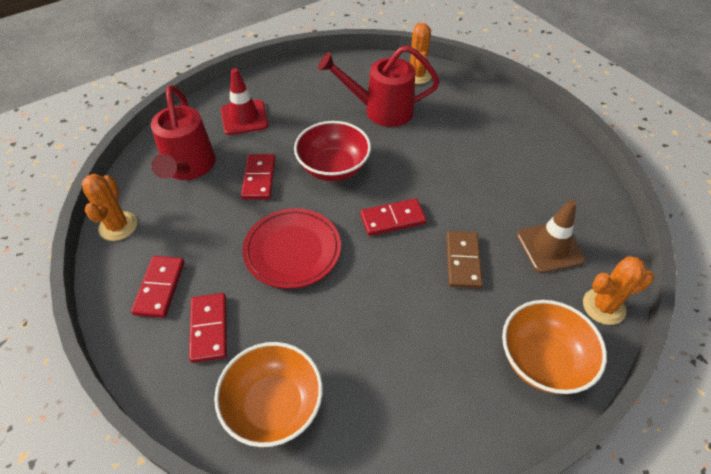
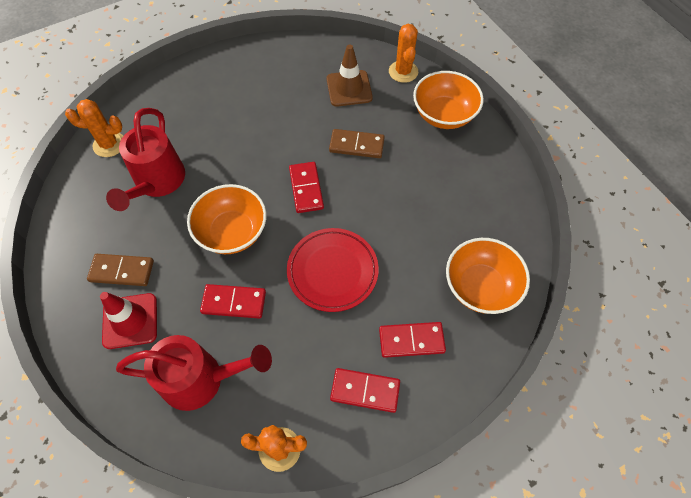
camera: 85 degrees left, 10 degrees up
(290, 105) = (122, 271): none -> brown domino
(333, 168) = (232, 232): red bowl -> orange bowl

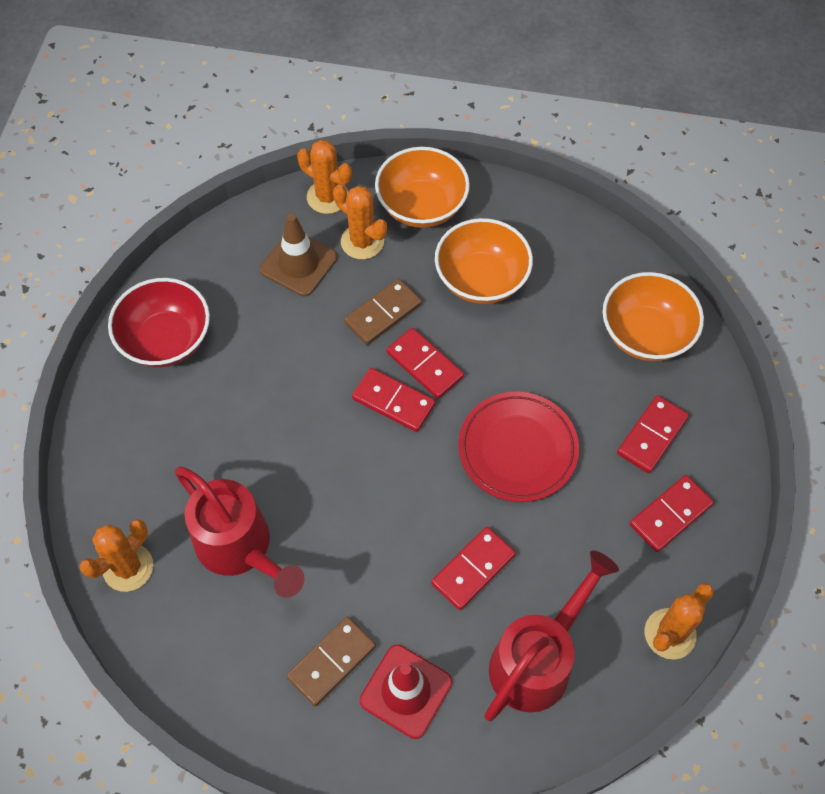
camera: 50 degrees left, 0 degrees up
(232, 232) = (383, 513): orange bowl -> orange bowl (481, 279)
(250, 69) = (166, 340): none -> red bowl
(343, 187) = (424, 365): none -> red domino
(392, 105) = (362, 242): none -> orange cactus

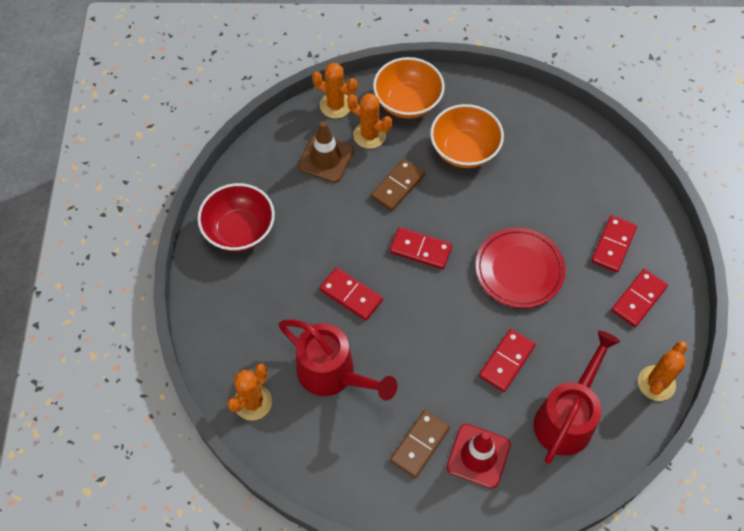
camera: 10 degrees left, 0 degrees up
(424, 365) = (437, 219): red domino -> red domino (351, 295)
(645, 334) = (592, 172): orange bowl -> none

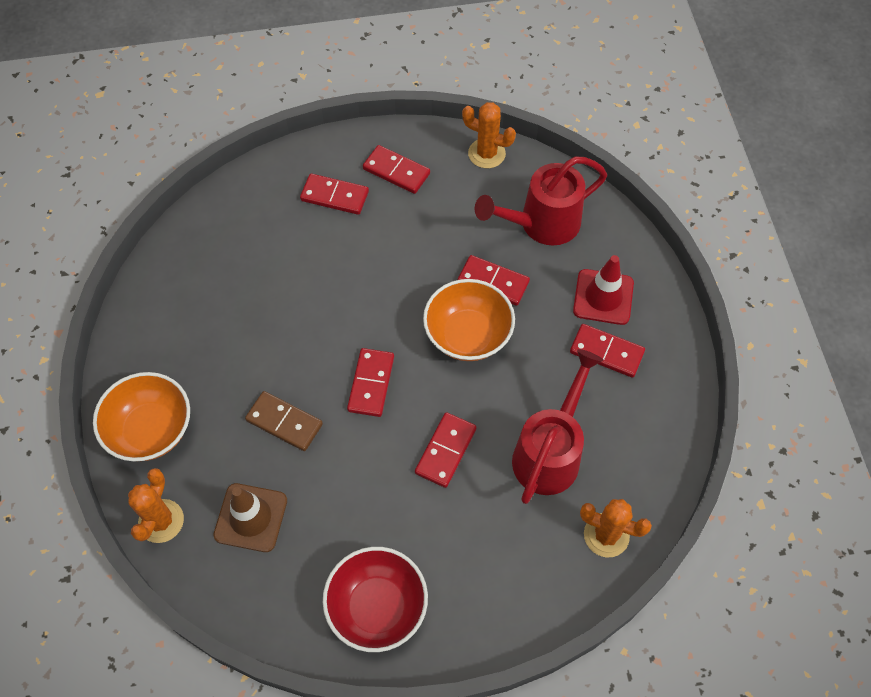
camera: 100 degrees left, 0 degrees up
(369, 135) = (208, 468): orange cactus -> none
(419, 444) = (606, 352): brown domino -> red domino
(464, 150) = (222, 354): orange bowl -> orange bowl (468, 335)
(519, 270) = (381, 280): red plate -> none
(567, 417) = (541, 224): red watering can -> red watering can turned 45 degrees counterclockwise

